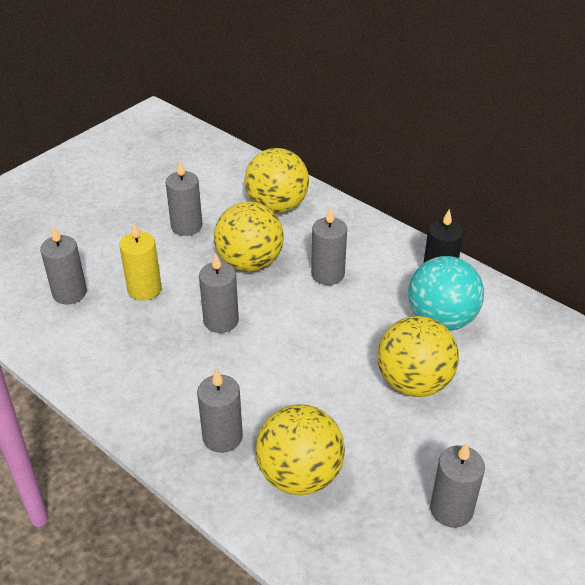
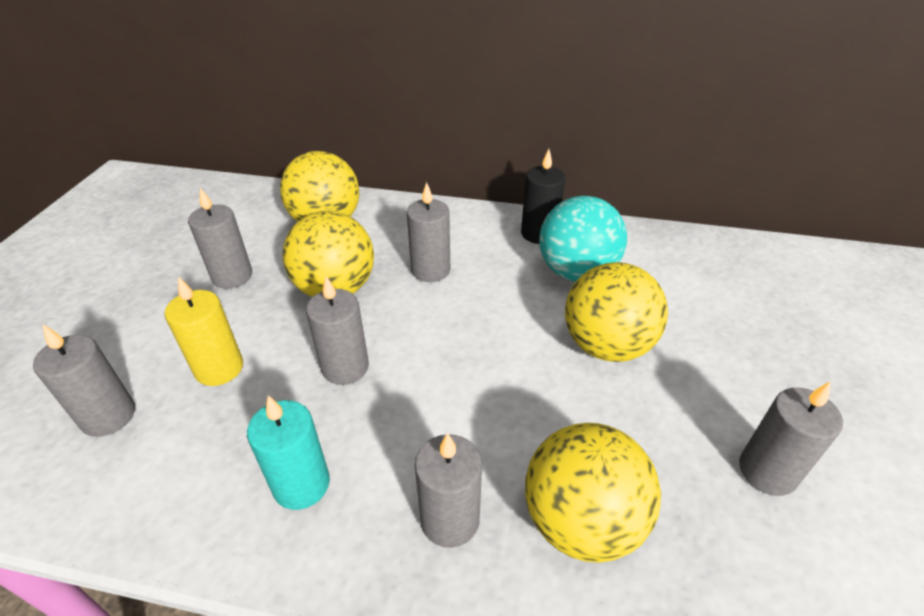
camera: 30 degrees left, 0 degrees up
(152, 379) = (301, 484): none -> turquoise candle

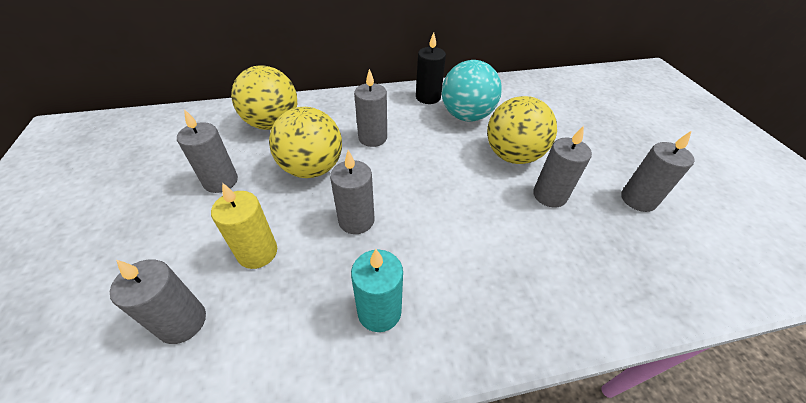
camera: 25 degrees left, 5 degrees up
(450, 519) = (493, 294): grey candle -> grey candle (549, 195)
(581, 521) = (567, 264): yellow ball -> none

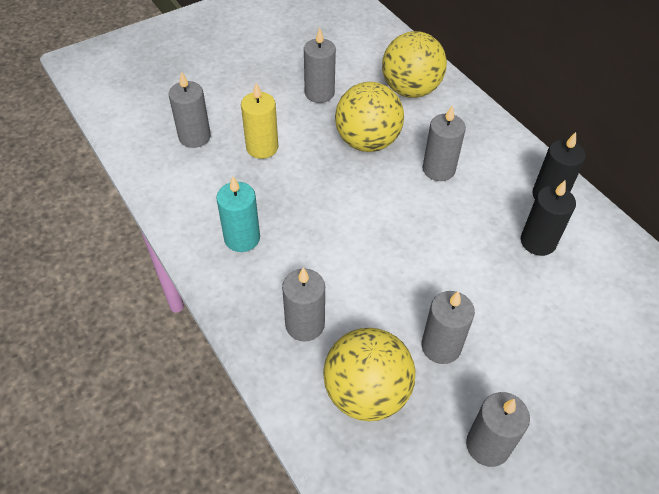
camera: 70 degrees right, 5 degrees up
(356, 220) = (322, 194): grey candle -> grey candle (305, 324)
(466, 116) = (538, 242): turquoise ball -> black candle
(512, 155) = (490, 301): yellow ball -> yellow ball (366, 393)

